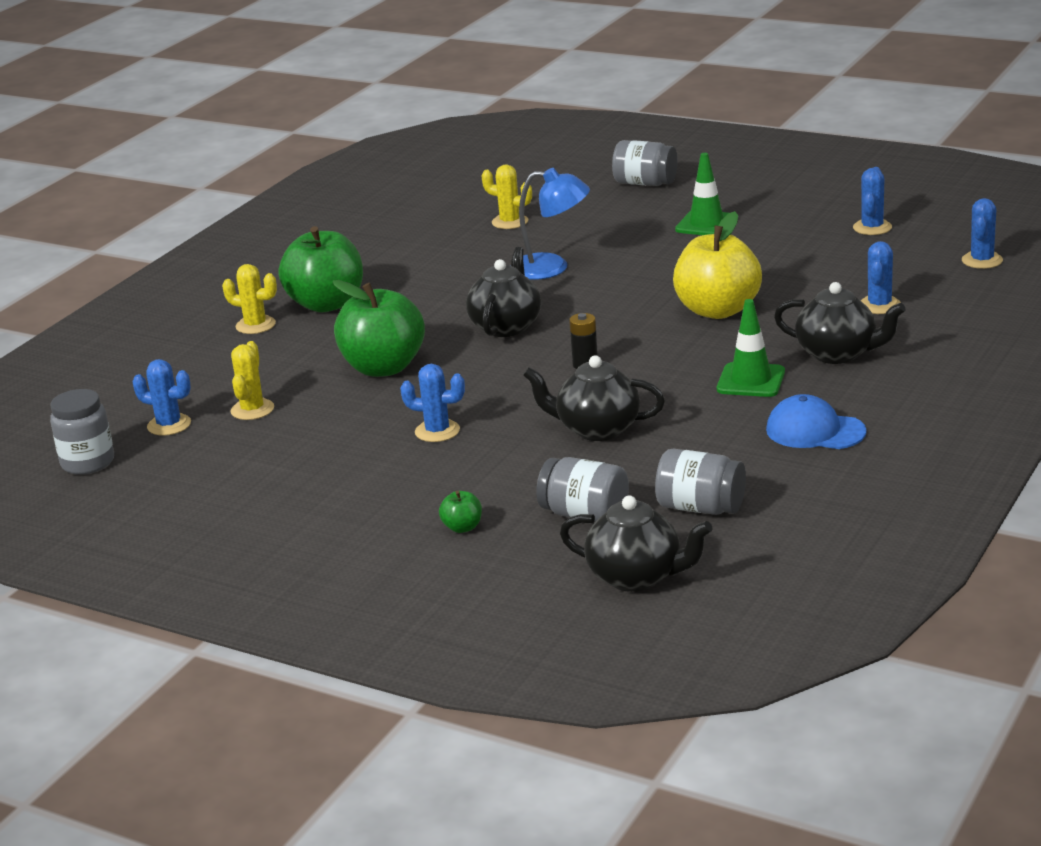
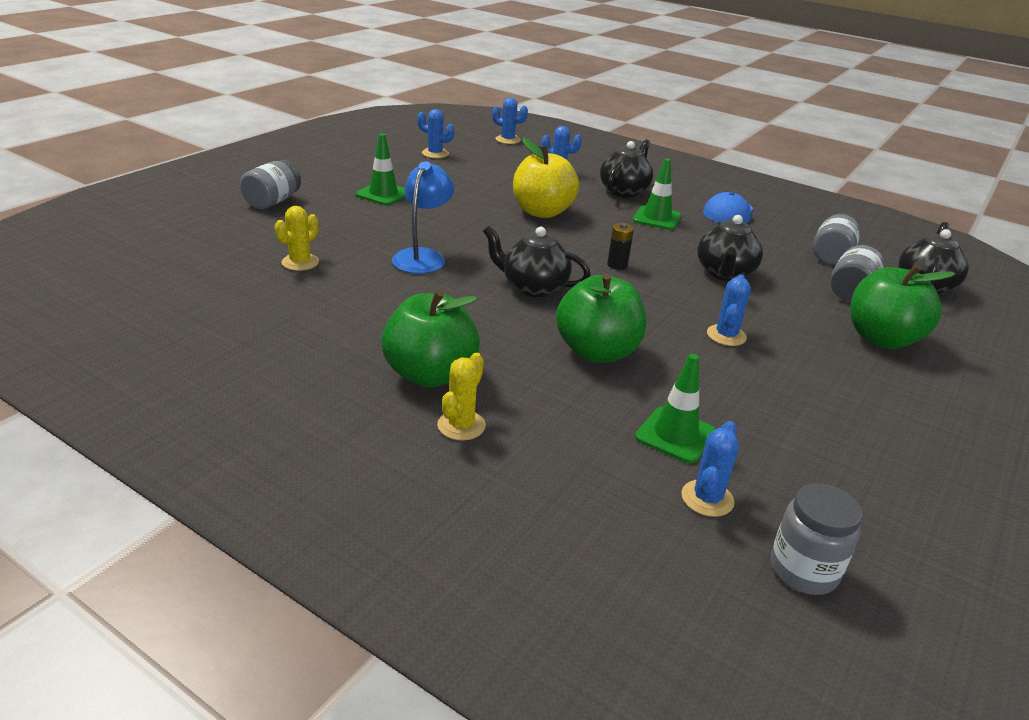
camera: 90 degrees left, 5 degrees up
(252, 410) = (675, 435): yellow cactus -> green traffic cone
(462, 527) = (881, 339): green apple -> green apple, size x2.43

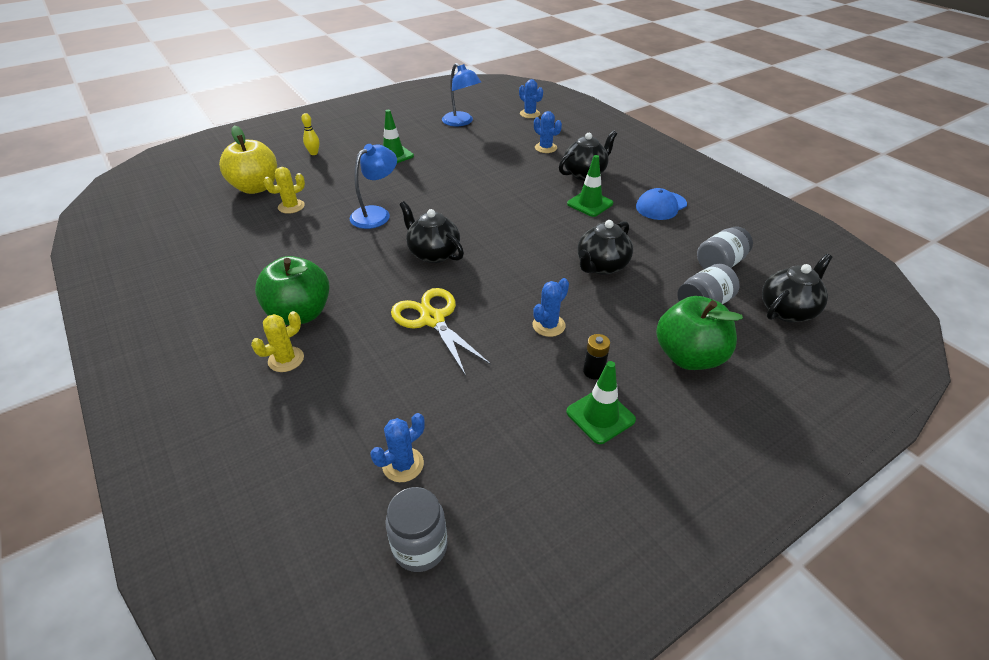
camera: 25 degrees right, 10 degrees up
(273, 202) = (314, 153): grey jar -> yellow bowling pin
(435, 153) = (461, 122): blue cactus -> blue lamp
(542, 212) = (499, 185): yellow apple -> yellow apple (256, 187)
(597, 352) = (432, 319): green apple -> yellow scissors
(617, 265) = (516, 244): black battery -> black battery (593, 371)
(675, 435) = (427, 405): green traffic cone -> green traffic cone (600, 416)

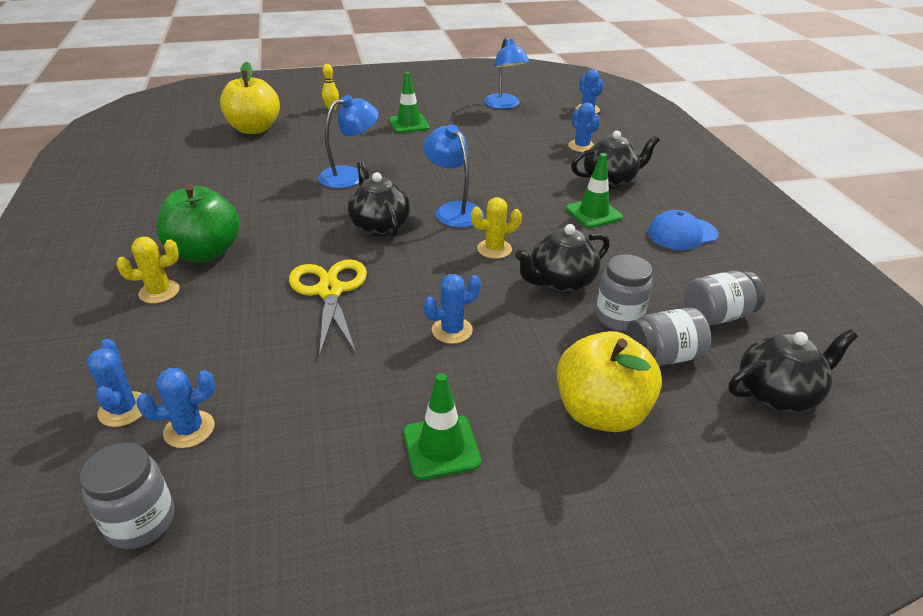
camera: 20 degrees right, 5 degrees down
(291, 206) = (273, 152): yellow cactus -> yellow cactus (494, 249)
(335, 467) = (123, 409): none -> blue cactus
(483, 225) = (453, 210): none -> blue lamp
(593, 371) = (468, 395): black battery -> none
(658, 283) = (618, 317): none -> grey jar
(689, 356) = (601, 412): green apple -> yellow apple

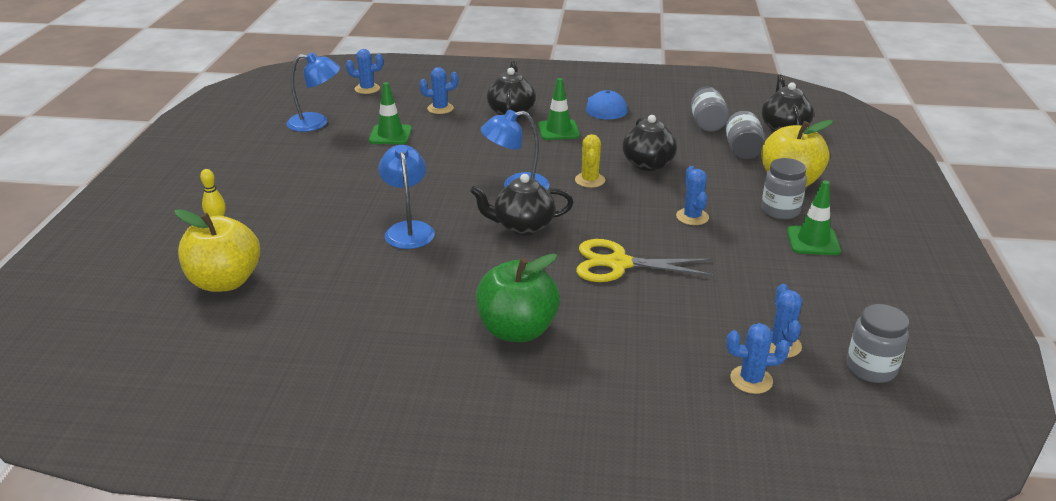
camera: 70 degrees left, 5 degrees down
(159, 292) = (579, 361): yellow cactus -> none
(409, 124) = (312, 180): green traffic cone -> green traffic cone (390, 135)
(618, 317) = (698, 154): grey jar -> grey jar (780, 210)

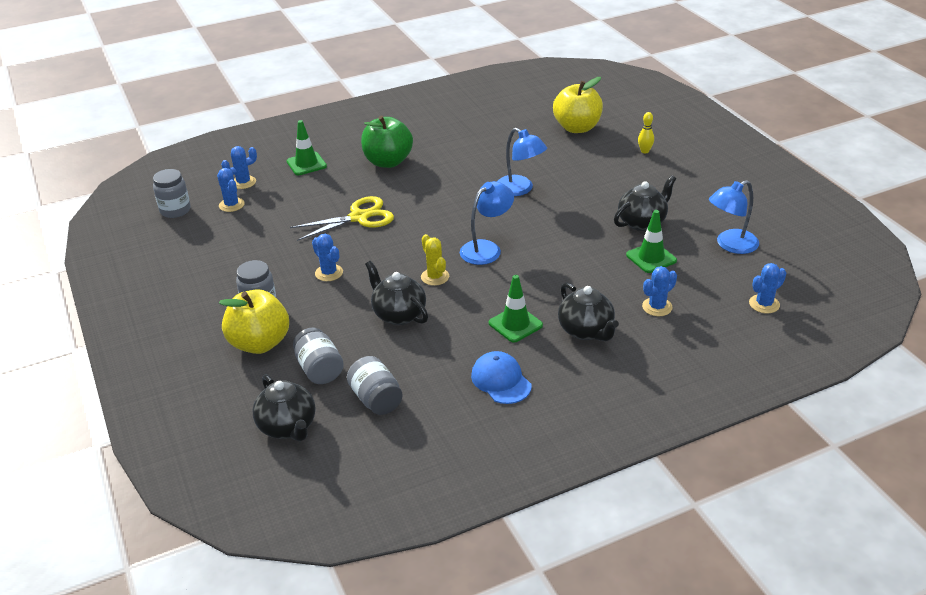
camera: 150 degrees right, 5 degrees up
(522, 226) = (447, 219): black teapot -> black teapot (642, 222)
(813, 241) = (226, 286): green traffic cone -> green traffic cone (306, 164)

